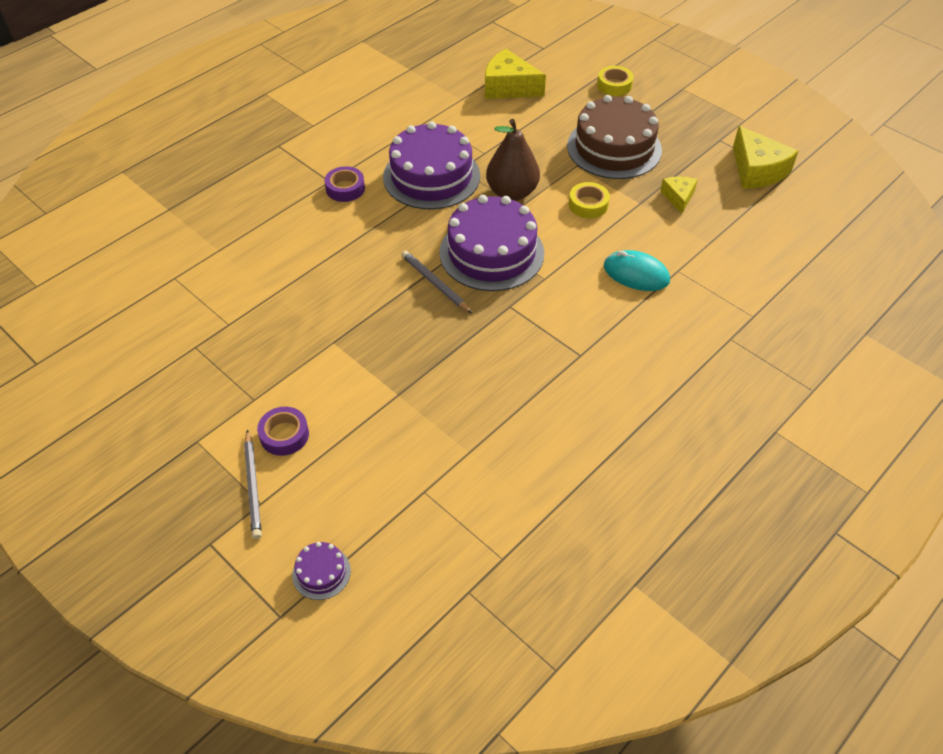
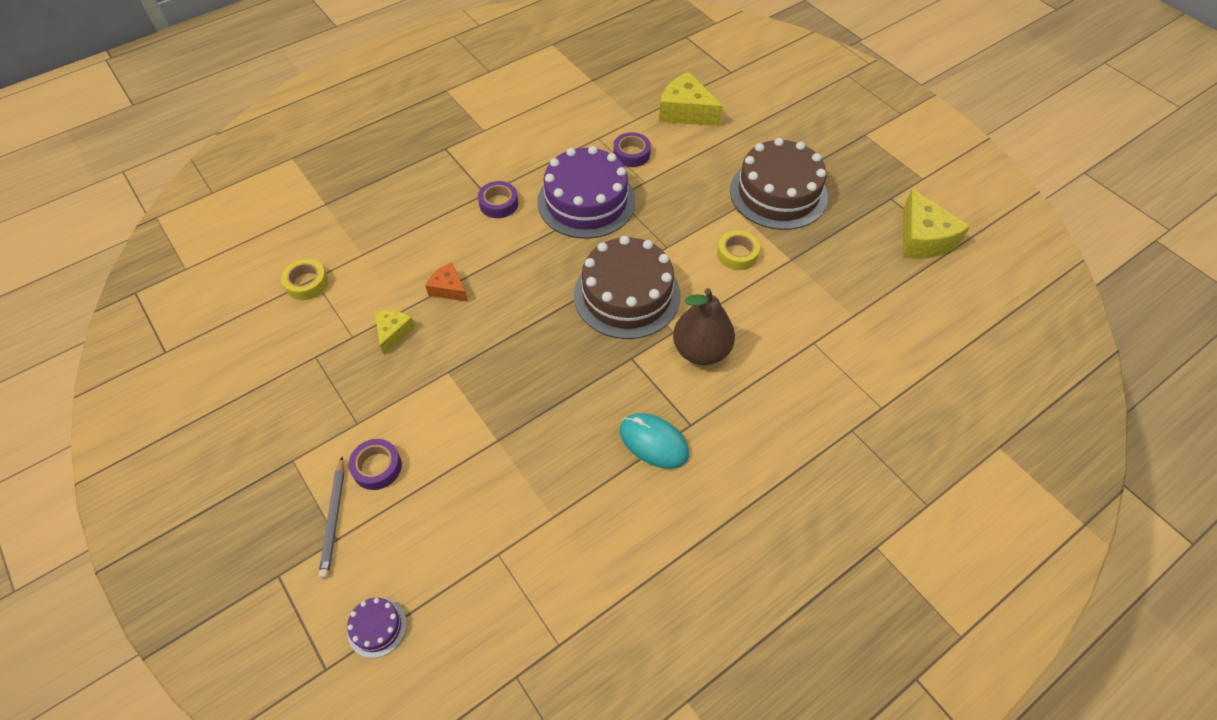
camera: 10 degrees right, 5 degrees up
(315, 269) = (448, 289): none -> orange cheese
(435, 283) = (562, 321): grey pencil -> none
(465, 130) = (631, 154): none -> purple tape
(491, 253) = (627, 295): purple cake -> brown cake
(512, 193) = (662, 230): brown pear -> brown pear (701, 351)
(614, 85) = (794, 122): yellow tape -> yellow tape (307, 283)
(636, 274) = (769, 340): turquoise mouse -> turquoise mouse (653, 442)
(678, 197) = (833, 258): yellow cheese -> yellow cheese (393, 332)

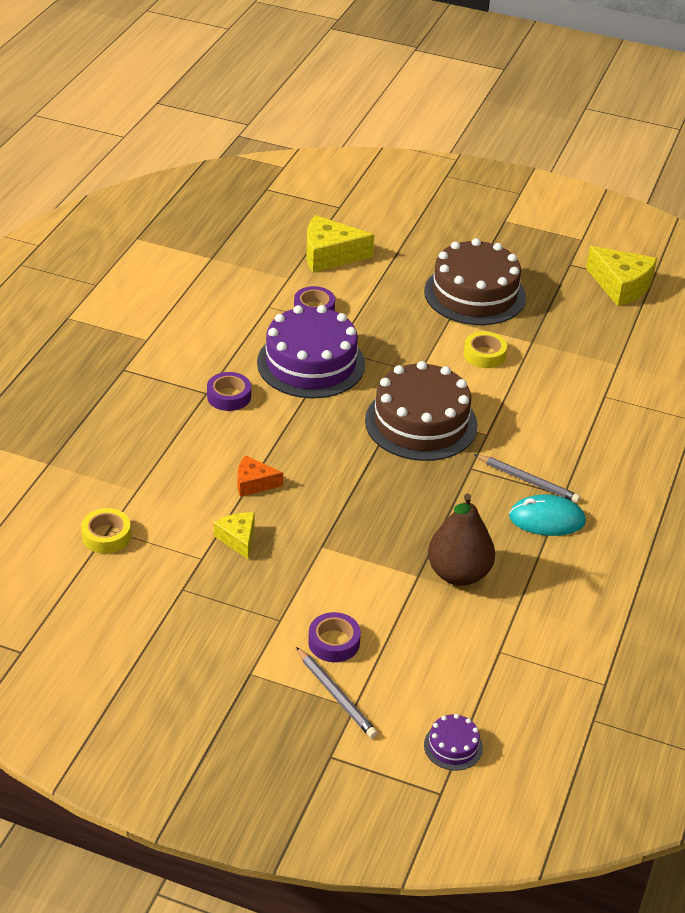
camera: 35 degrees left, 15 degrees down
(670, 395) = (528, 480): none -> grey pencil
(701, 351) = (522, 438): brown pear -> brown pear (458, 574)

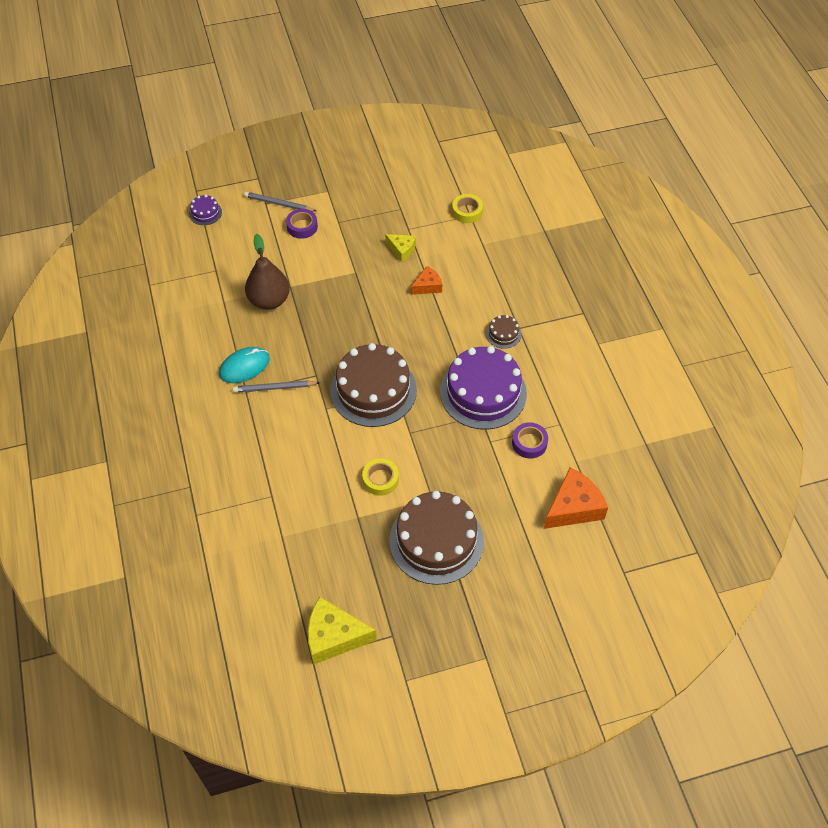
camera: 145 degrees right, 15 degrees up
(229, 396) = (503, 334): purple tape -> brown cake
(330, 255) = (573, 507): yellow cheese -> orange cheese

